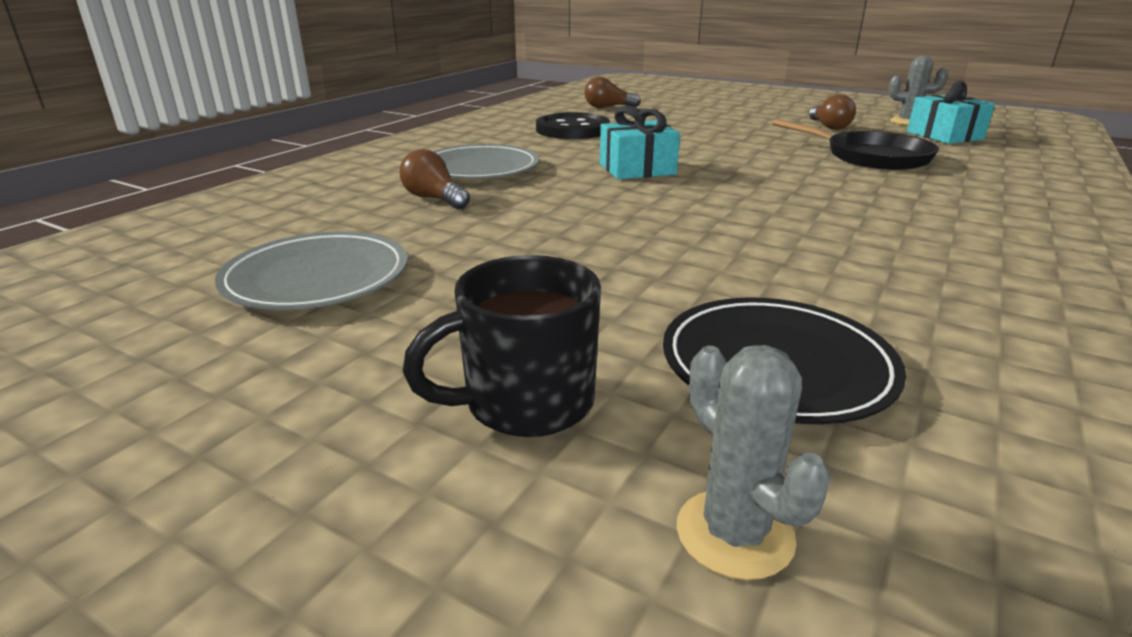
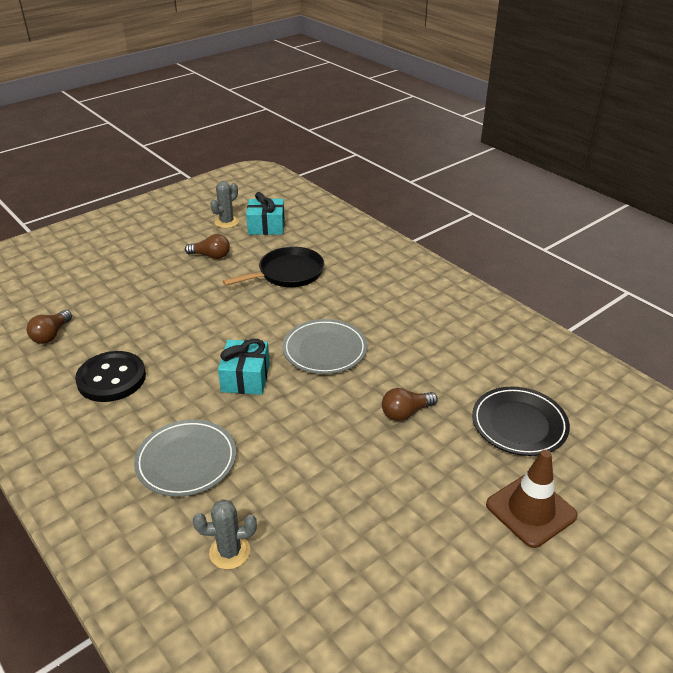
camera: 70 degrees left, 10 degrees up
(317, 278) = (371, 581): grey plate -> grey plate (324, 350)
(434, 199) = (247, 501): brown light bulb -> brown light bulb (406, 412)
(525, 403) = (531, 510): black mug -> brown traffic cone
(734, 534) = (611, 476): grey cactus -> grey cactus (229, 552)

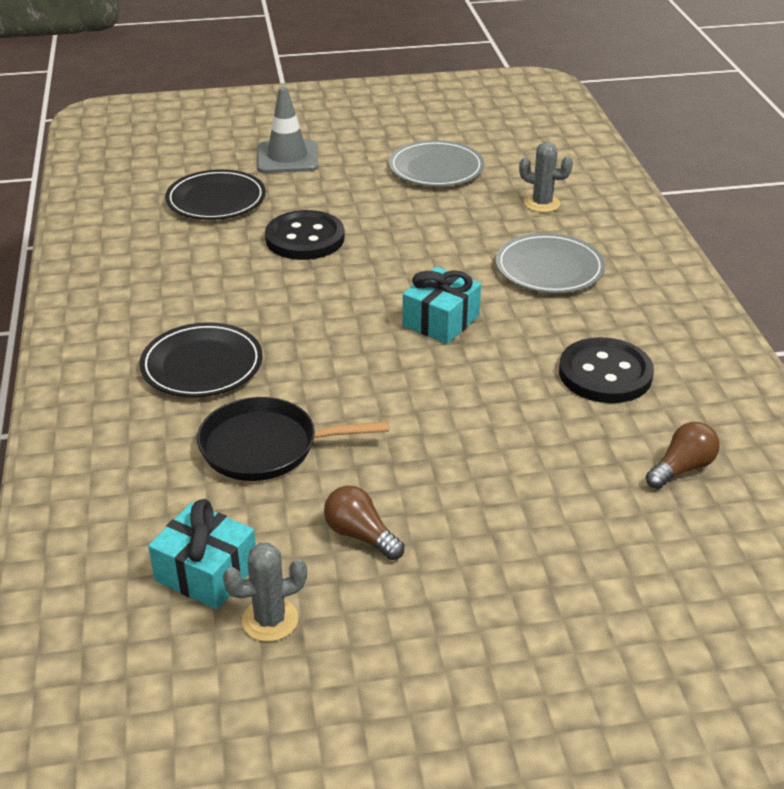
camera: 150 degrees left, 0 degrees up
(324, 350) = (323, 320): grey plate -> grey plate (436, 169)
(365, 298) = (202, 365): none -> black plate
(406, 412) = (305, 238): brown light bulb -> black button
(531, 510) = (287, 157): brown traffic cone -> grey traffic cone

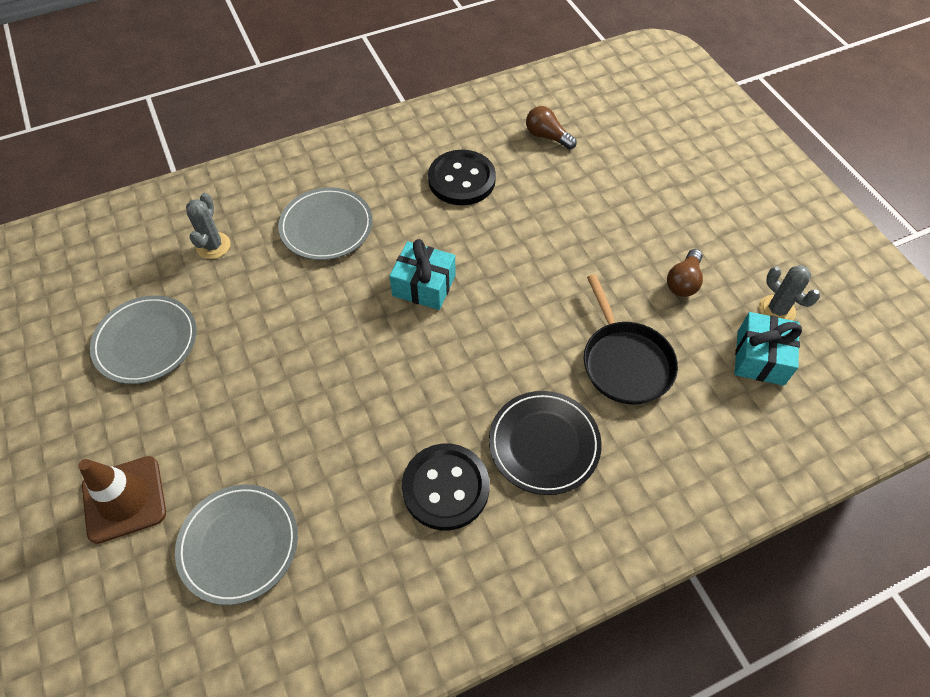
camera: 105 degrees left, 20 degrees up
(216, 200) = (239, 544): black plate -> grey plate
(287, 157) = (124, 499): grey traffic cone -> brown traffic cone
(305, 238) = (310, 425): black button -> black button (445, 487)

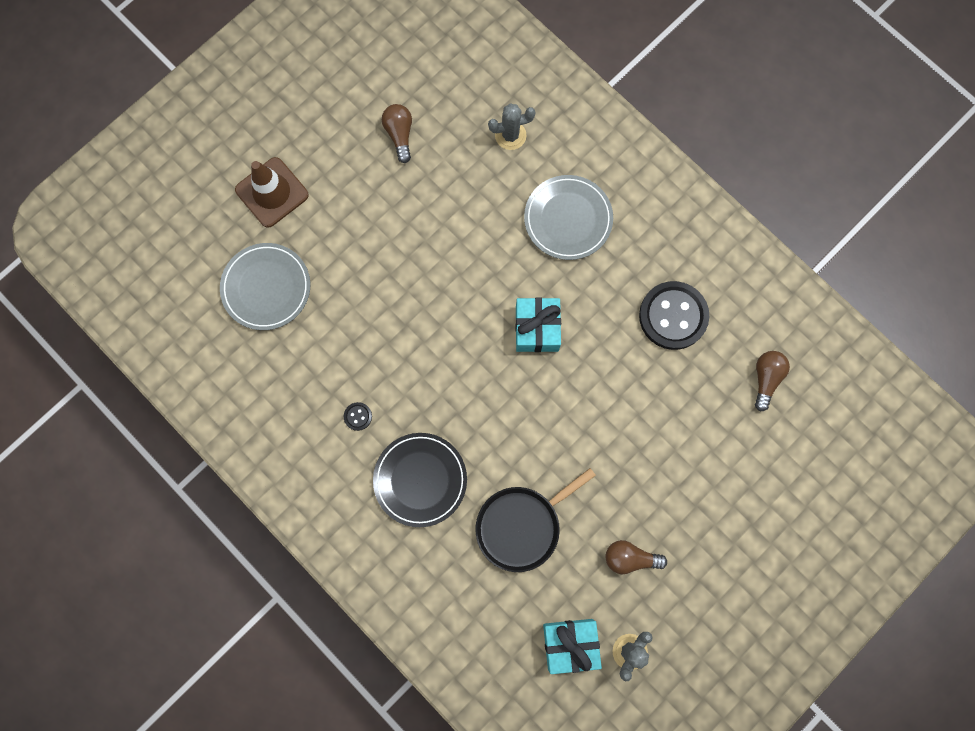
camera: 70 degrees right, 20 degrees up
(146, 342) = (399, 135): grey plate -> brown light bulb
(445, 487) = (358, 416): black button -> black button, size x0.40

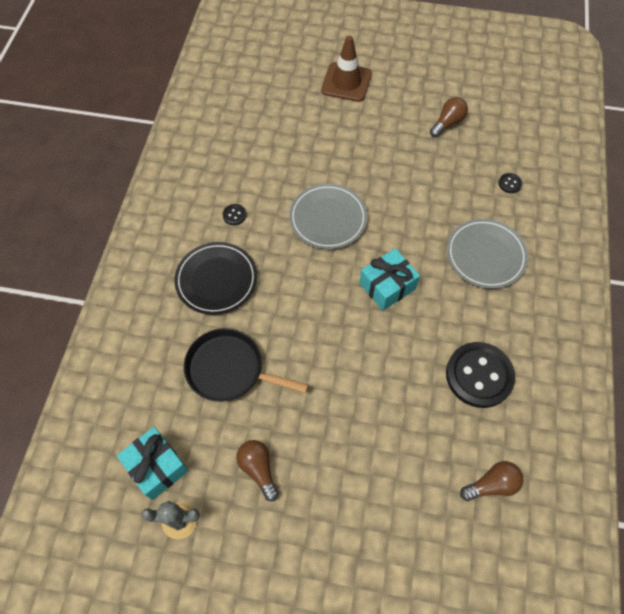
camera: 55 degrees right, 15 degrees down
(266, 288) = (282, 115): grey plate -> grey plate (328, 218)
(510, 135) = (510, 183): grey cactus -> black button

